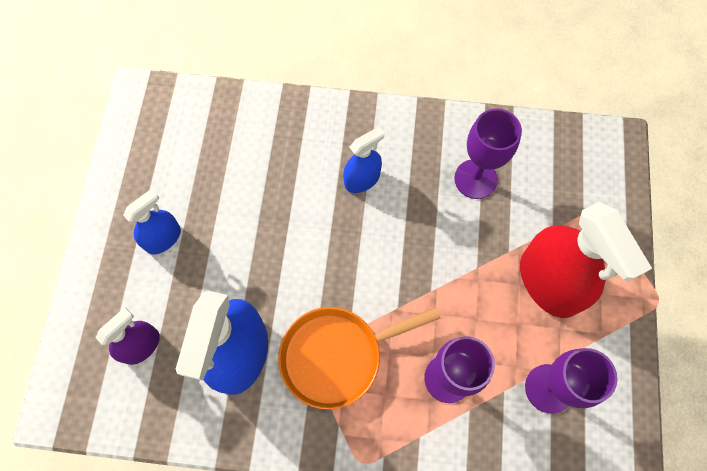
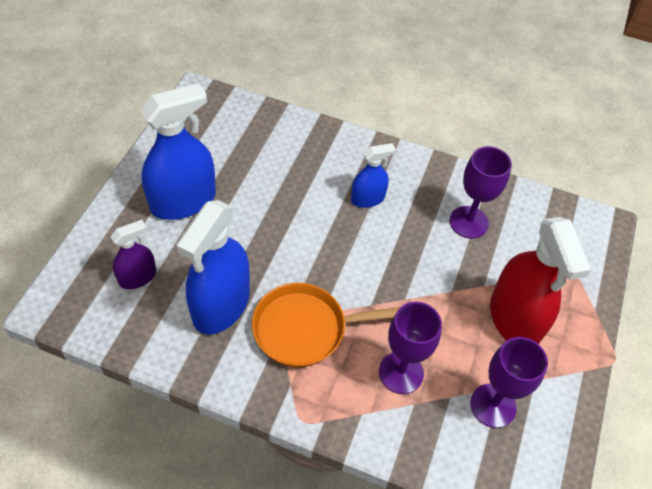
camera: 10 degrees right, 15 degrees down
(163, 238) = (183, 201): blue spray bottle -> blue spray bottle, size x1.87

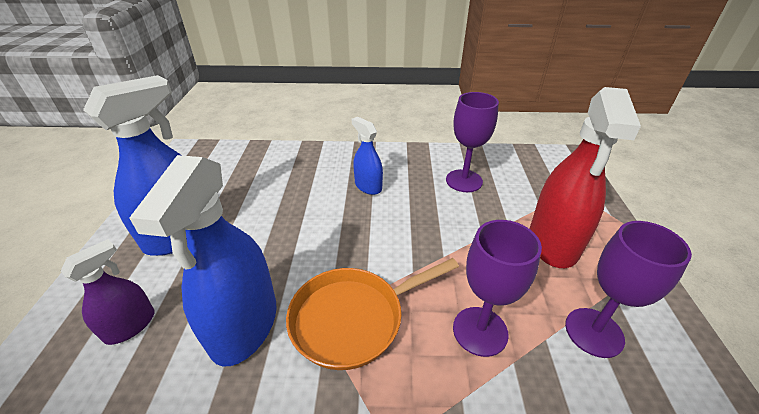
camera: 15 degrees left, 15 degrees down
(368, 198) = (368, 186): blue spray bottle -> blue spray bottle turned 90 degrees counterclockwise
(514, 319) = (553, 242): red spray bottle -> red spray bottle turned 45 degrees clockwise

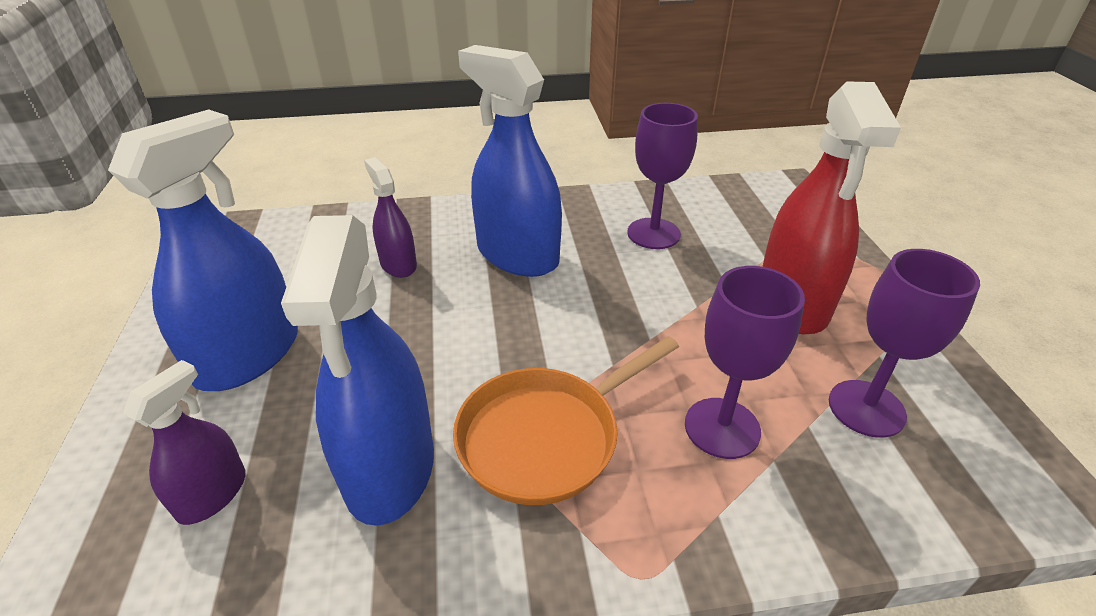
camera: 10 degrees left, 0 degrees up
(290, 184) = (398, 264): none -> purple spray bottle
(368, 186) = (517, 255): blue spray bottle -> blue spray bottle, size x1.87

